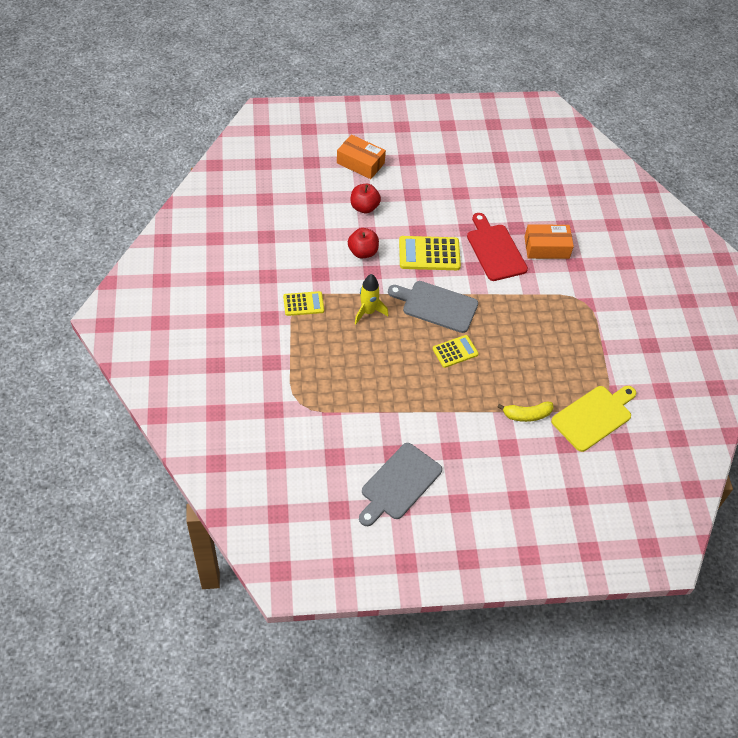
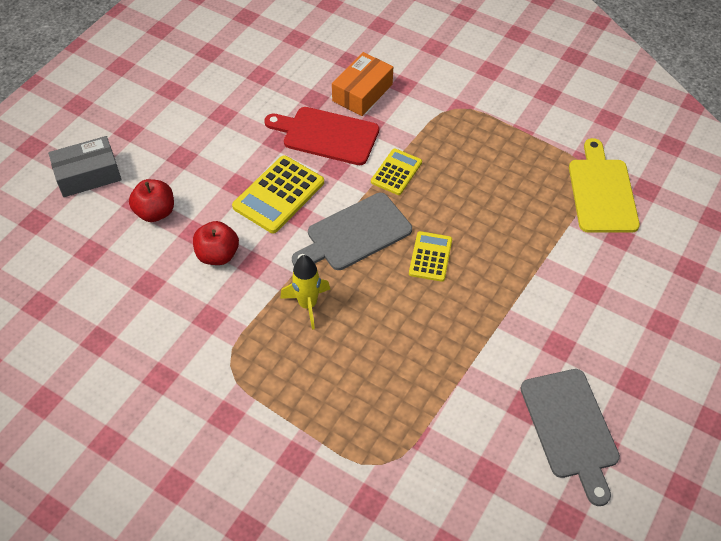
camera: 50 degrees left, 0 degrees up
(303, 304) = (237, 365): yellow calculator -> yellow calculator (396, 172)
(360, 163) = (88, 175): orange box -> grey box
(526, 415) = (560, 246): yellow banana -> none

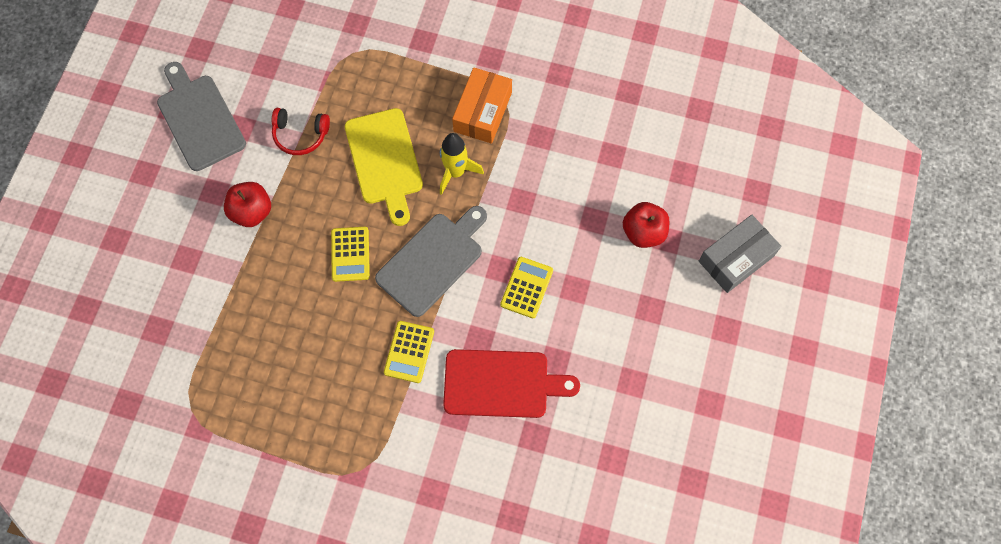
camera: 165 degrees right, 15 degrees up
(218, 255) = (560, 201): red apple -> red apple (252, 212)
(279, 195) = (526, 287): yellow calculator -> yellow calculator, size x0.62
(362, 92) = (479, 464): orange box -> orange box (482, 112)
(459, 382) = (300, 135): none -> red headphones
(602, 192) = (176, 386): yellow cutting board -> yellow cutting board (384, 161)

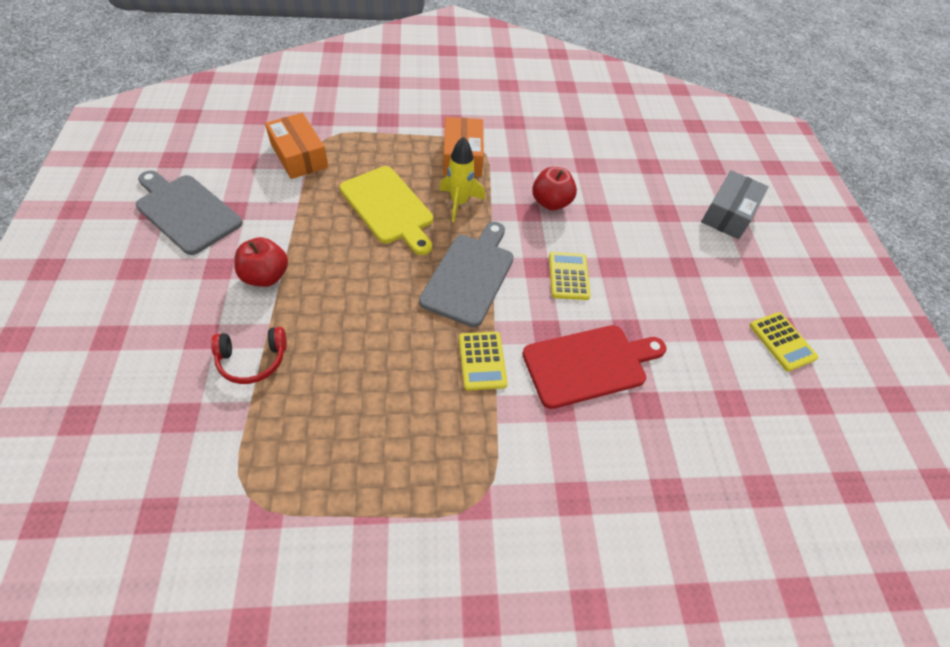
camera: 25 degrees left, 15 degrees down
(300, 135) = (297, 204): red headphones -> red headphones (252, 360)
(318, 72) = (299, 156): none -> orange box
(350, 254) = (384, 289): yellow calculator -> yellow calculator (782, 341)
(643, 232) = (644, 212): red apple -> red apple (551, 202)

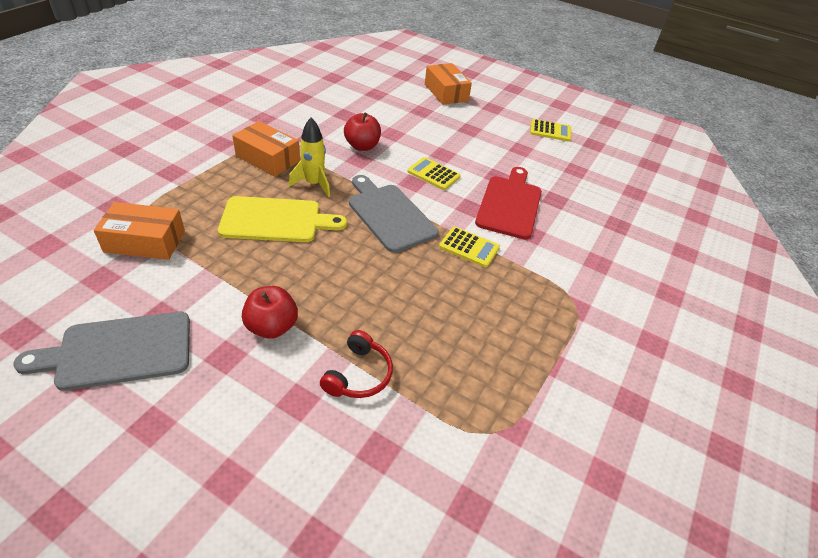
camera: 55 degrees left, 10 degrees down
(728, 213) = (446, 92): grey box -> orange box

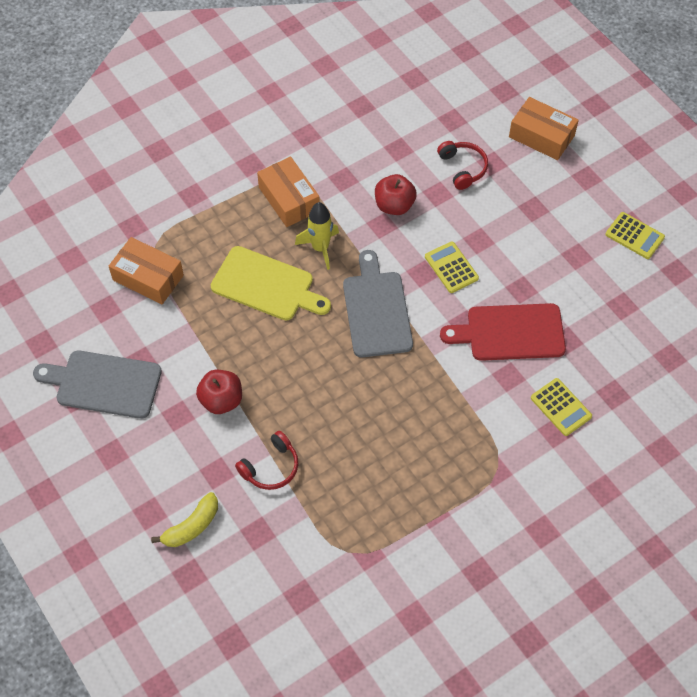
camera: 30 degrees right, 15 degrees up
(292, 475) = (191, 526): none -> yellow banana
(402, 117) = (463, 168): none -> red headphones
(446, 92) = (541, 136): orange box -> orange box turned 60 degrees counterclockwise
(469, 247) = (434, 373): yellow calculator -> yellow calculator (561, 407)
(510, 204) = (510, 332): red cutting board -> red cutting board turned 135 degrees counterclockwise

